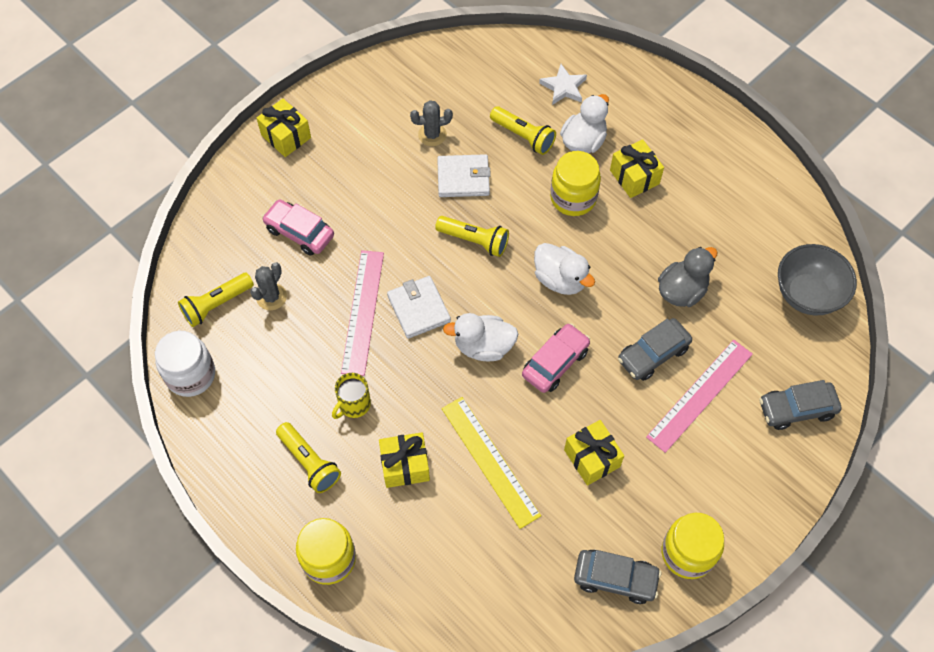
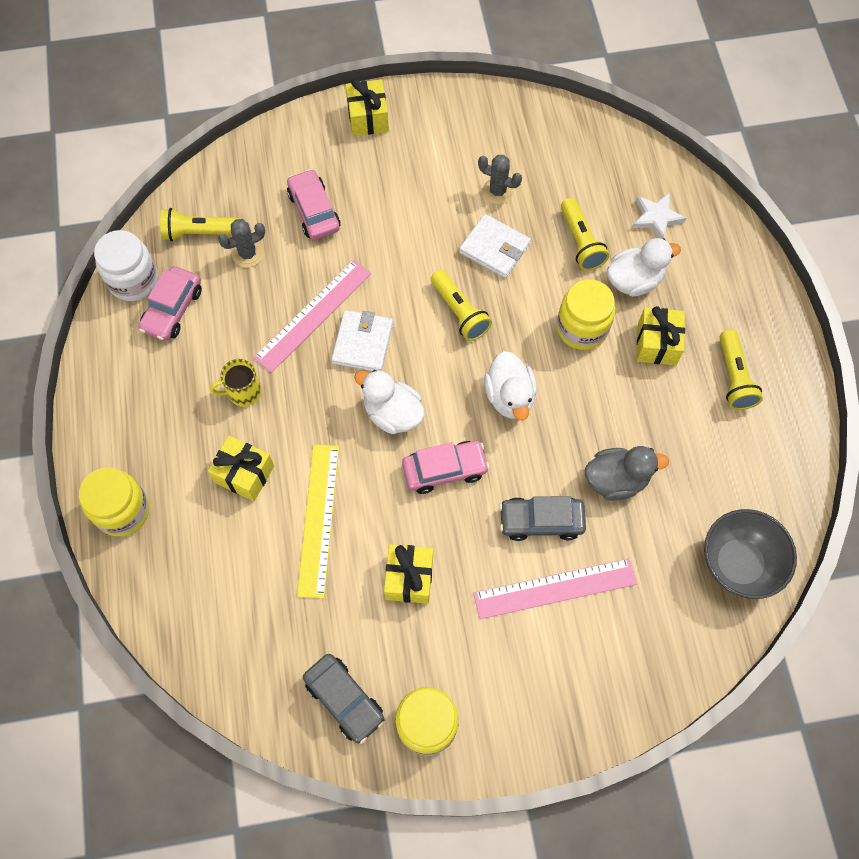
camera: 35 degrees right, 5 degrees up
(243, 377) = (173, 309): none -> pink car
(309, 462) = (170, 418): yellow flashlight -> yellow flashlight (734, 377)
(796, 409) = (638, 664): grey car -> none

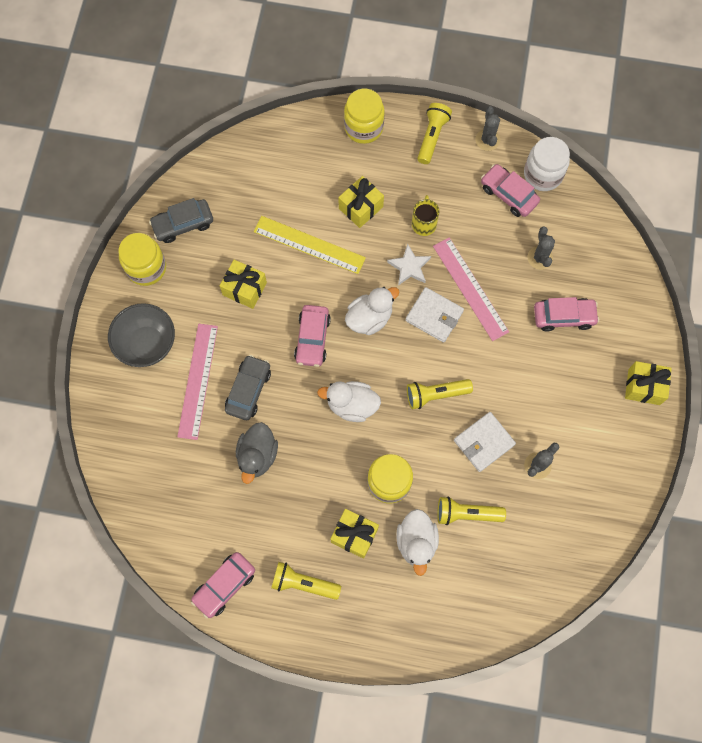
camera: 110 degrees right, 5 degrees up
(101, 355) = (487, 140): none -> grey cactus
(198, 232) = (570, 228): yellow flashlight -> yellow flashlight (432, 137)
(656, 218) = (469, 587): white star -> white star (409, 267)
(738, 563) = (161, 516): grey bowl -> grey bowl (147, 344)
(779, 459) = (224, 585): none -> pink car

